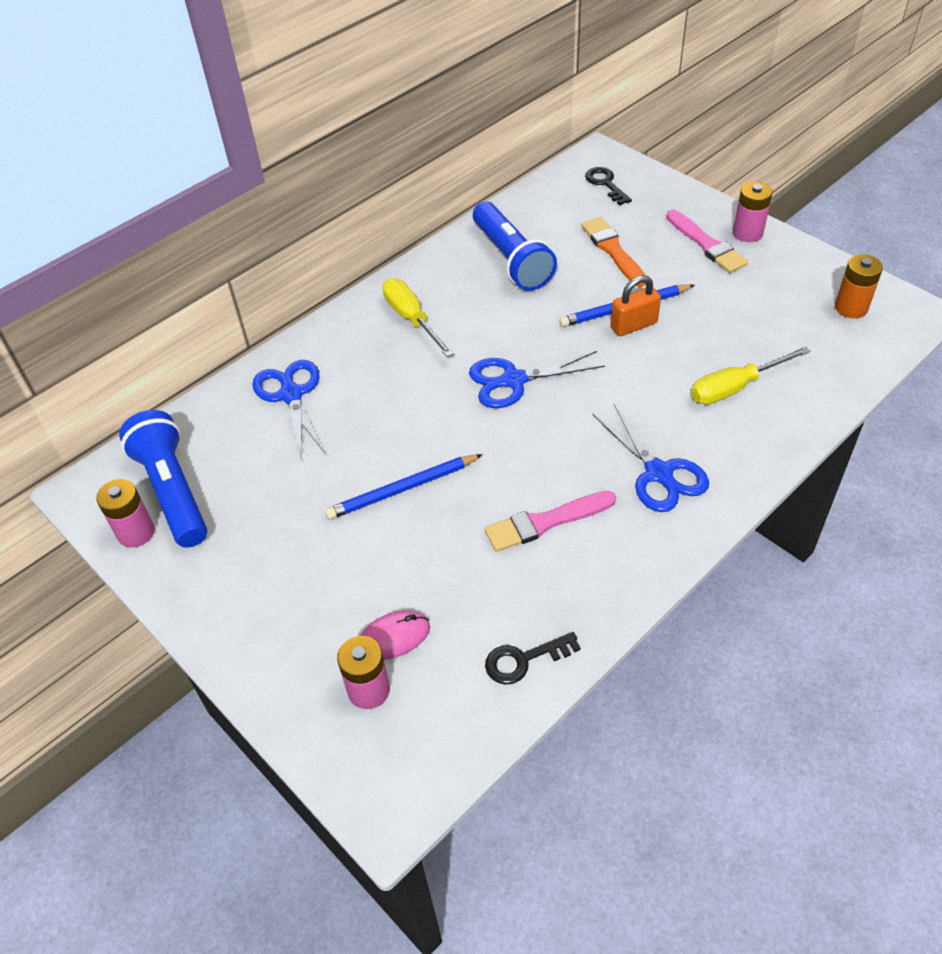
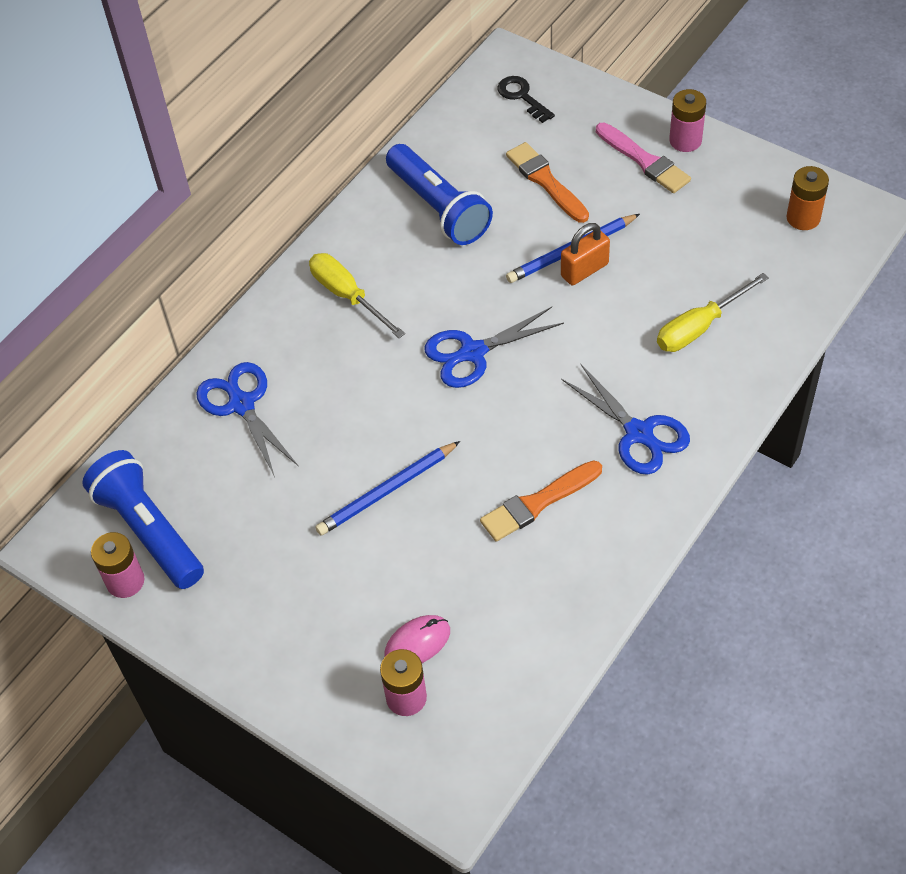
camera: 10 degrees left, 5 degrees up
(524, 660) = (546, 643): black key -> none
(545, 522) = (538, 503): pink brush -> orange brush

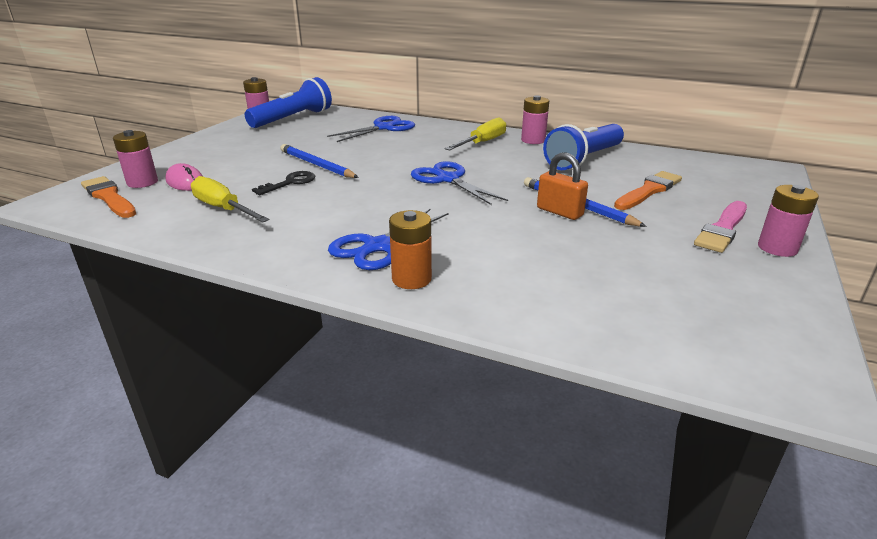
camera: 75 degrees right, 25 degrees down
(353, 239) = (533, 140): none -> pink battery
(522, 97) = (735, 176): black key -> black key (290, 183)
(538, 503) = (301, 210): orange brush -> orange brush (109, 197)
(699, 327) = (522, 269): yellow screwdriver -> yellow screwdriver (223, 209)
(803, 218) = (743, 330): orange battery -> orange battery (411, 279)

